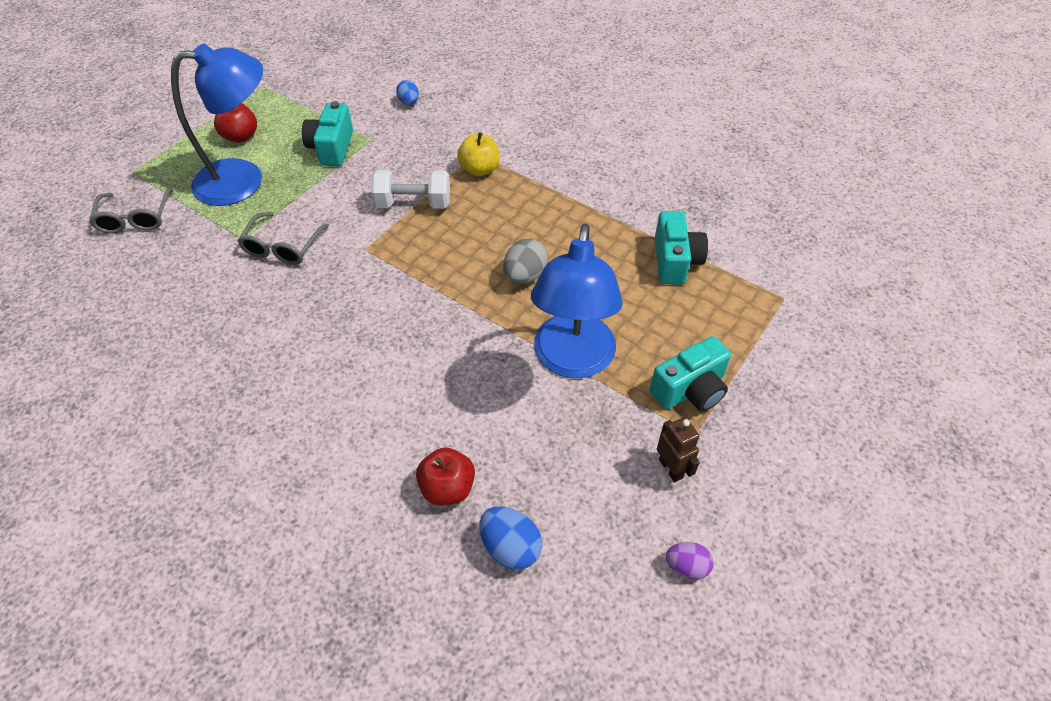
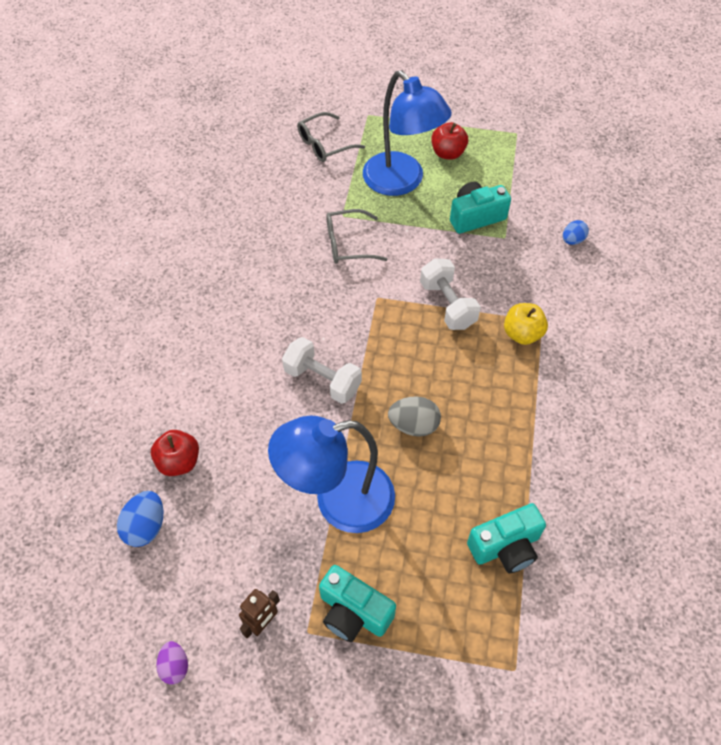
camera: 65 degrees right, 5 degrees up
(430, 325) = (322, 380): none -> white dumbbell

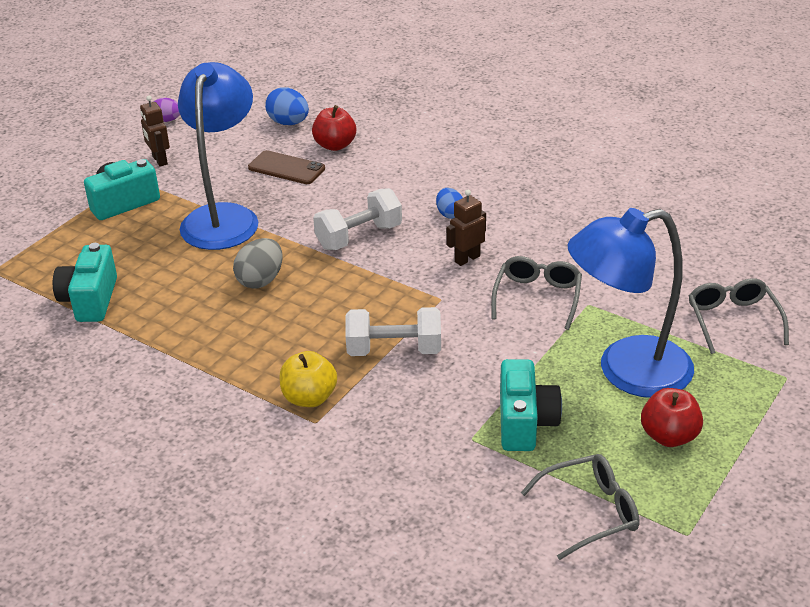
camera: 115 degrees right, 20 degrees down
(235, 486) = (286, 168): none -> brown phone
(320, 297) = (467, 259): none -> brown robot
(526, 172) = (590, 512): none -> grey glasses
(572, 240) = (426, 508): blue egg -> blue egg (450, 214)

